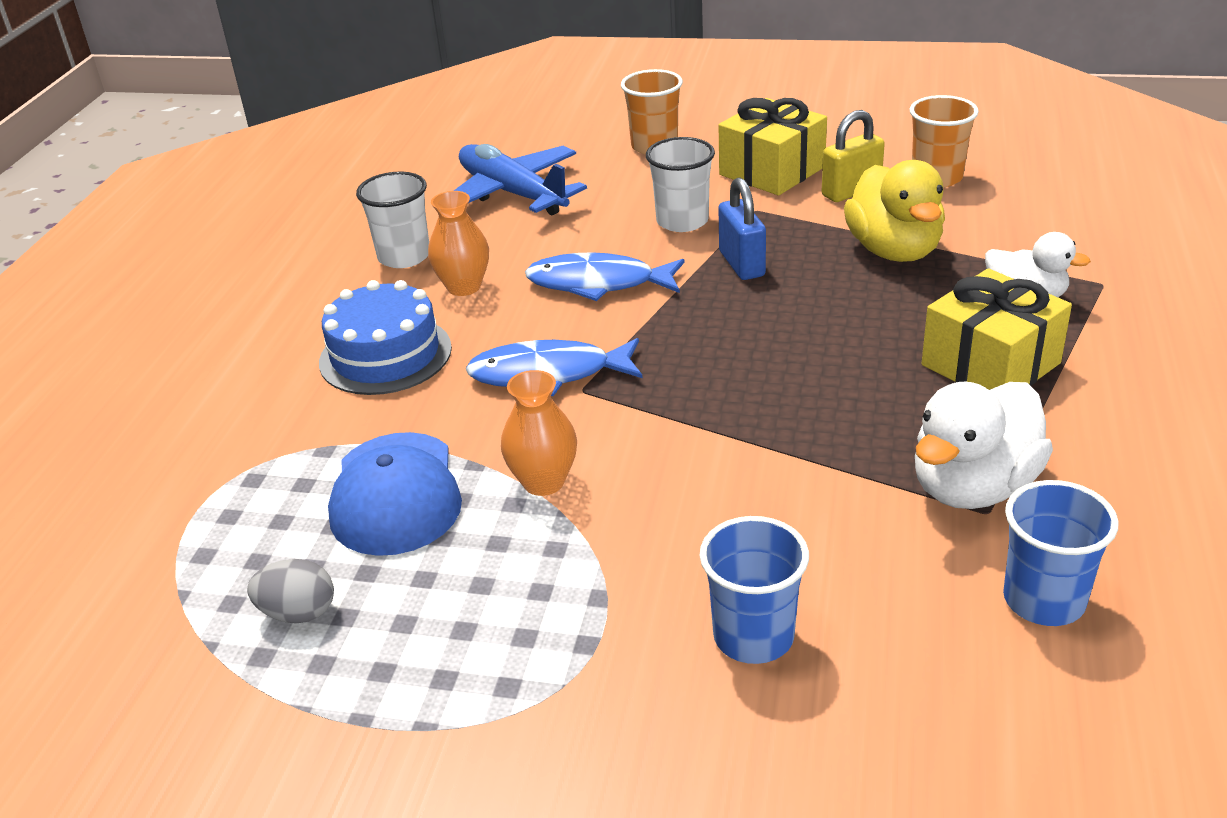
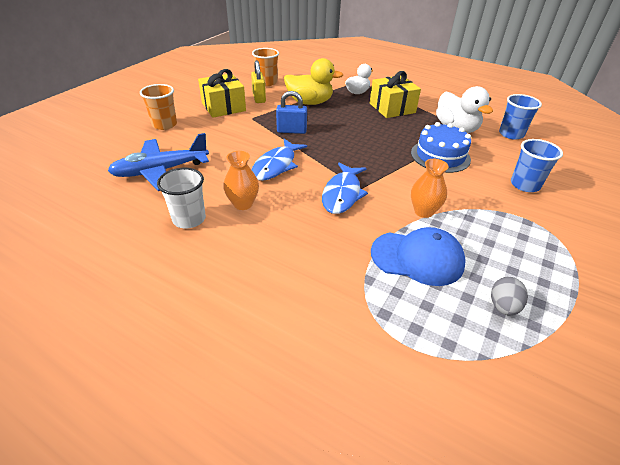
camera: 75 degrees left, 5 degrees up
(385, 355) = (290, 242): blue cake -> blue cake (440, 156)
(682, 221) = (243, 134): white cup -> none

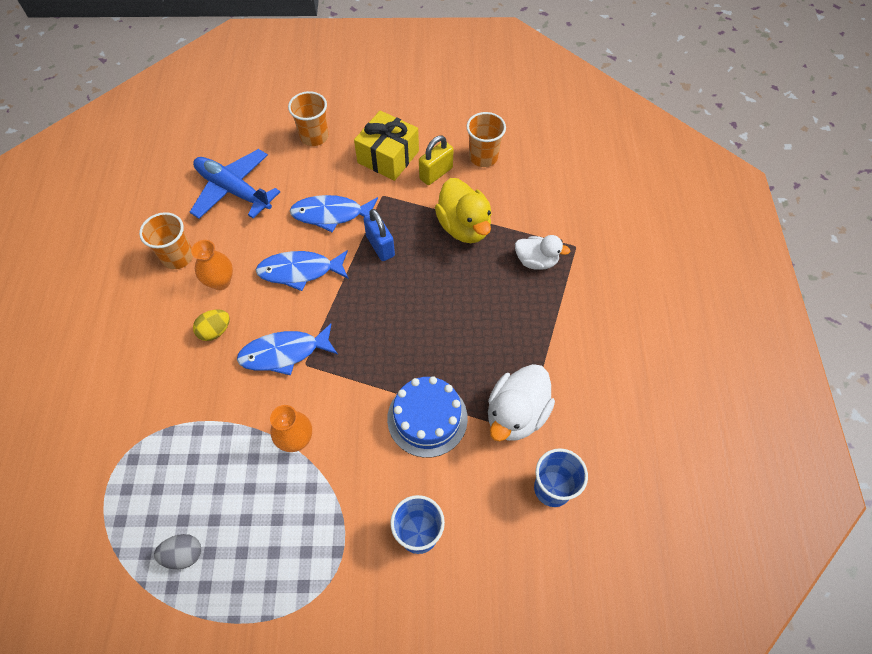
camera: 60 degrees right, 20 degrees up
(189, 219) = (178, 257): white cup -> orange cup
(242, 139) = (331, 214): none -> blue fish
(289, 221) = (215, 331): none -> yellow egg
(392, 108) = (520, 318): yellow gift -> none
(417, 258) = (216, 460): blue cap -> none

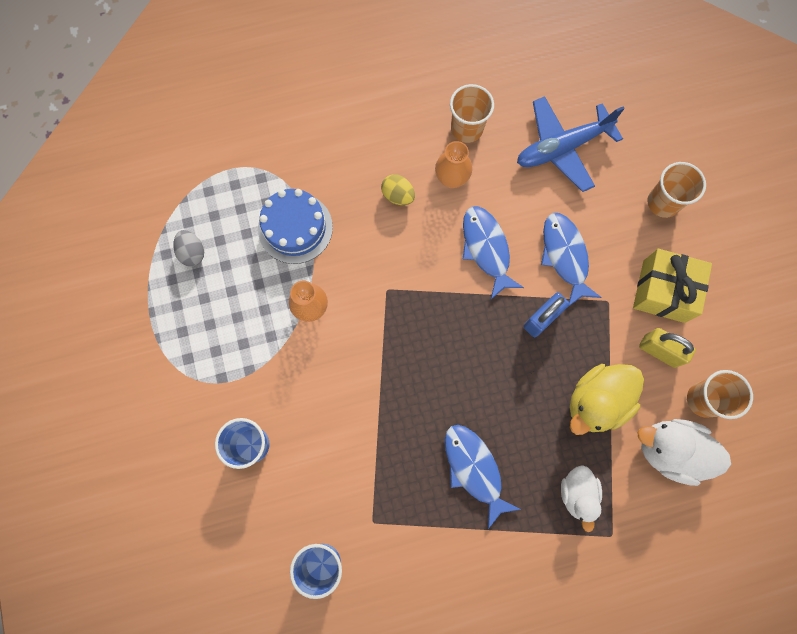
camera: 75 degrees right, 15 degrees up
(233, 190) = (562, 148): blue plane -> blue plane turned 135 degrees counterclockwise
(284, 353) = (393, 266): blue fish -> blue fish (474, 469)
(427, 418) = (362, 422): blue cake -> blue cake (295, 228)
(516, 414) = (389, 510): white duck -> white duck (670, 451)

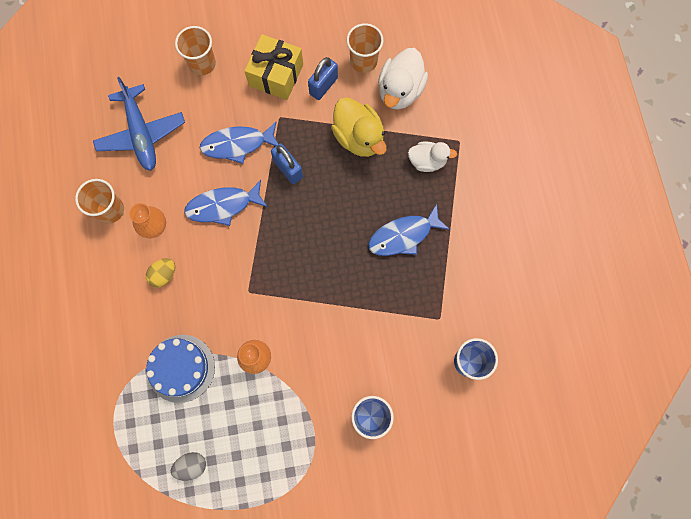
camera: 85 degrees left, 0 degrees up
(659, 351) = (323, 86): yellow padlock -> blue padlock

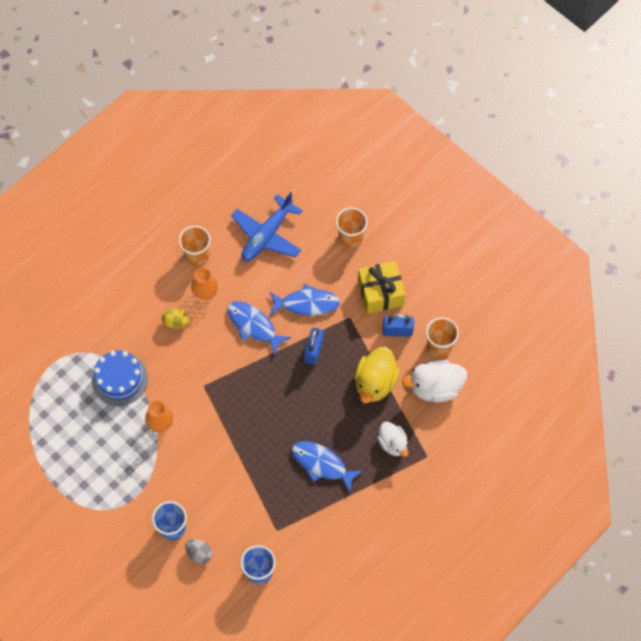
camera: 55 degrees right, 10 degrees down
(191, 465) = (59, 432): grey egg -> grey egg (199, 553)
(237, 144) = (307, 304): blue fish -> blue fish turned 135 degrees clockwise

